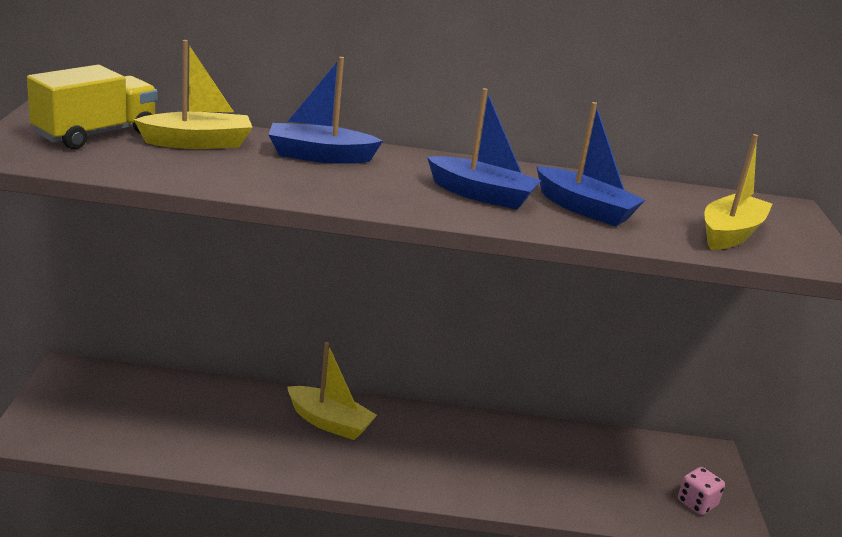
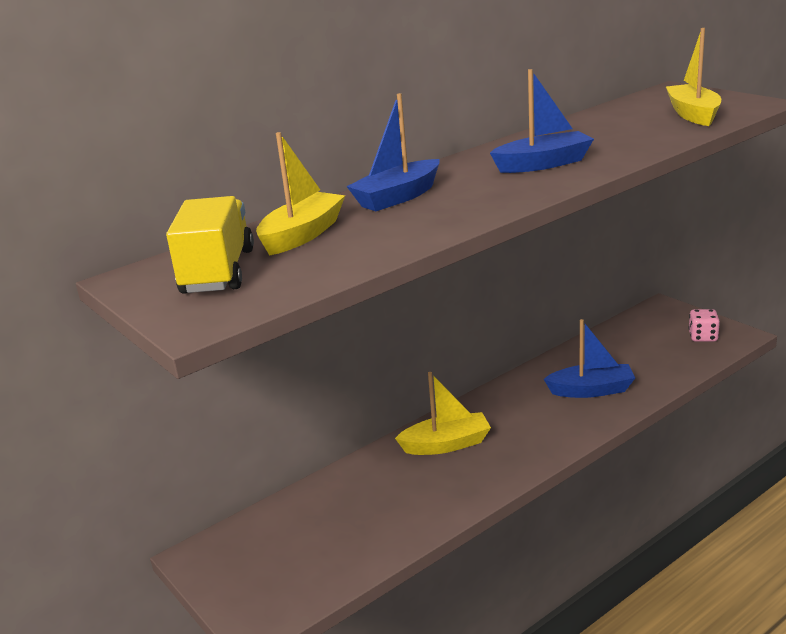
camera: 35 degrees left, 0 degrees up
(585, 209) = (606, 141): blue boat -> blue boat (591, 390)

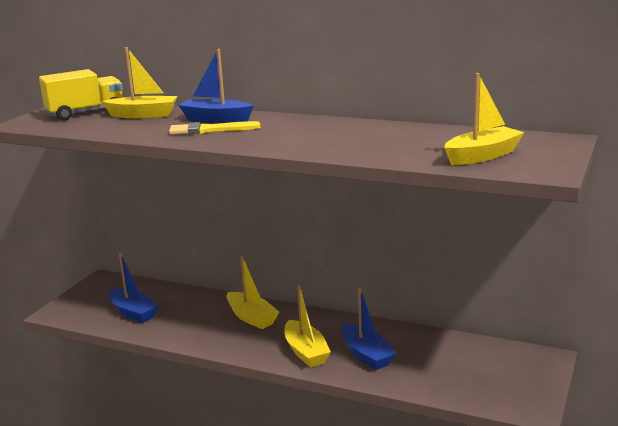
camera: 60 degrees right, 5 degrees down
(444, 203) = (209, 130): none -> yellow brush
(543, 164) = (306, 137): blue boat -> blue boat (133, 312)
(557, 424) = (306, 352): none -> yellow boat
(703, 337) = (508, 390): pink dice -> none

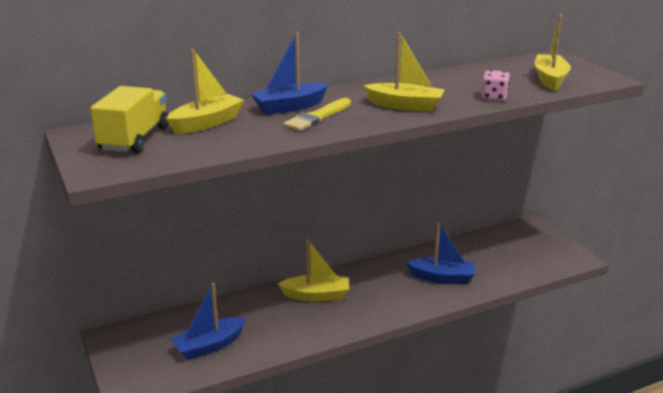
camera: 50 degrees left, 5 degrees up
(133, 312) = (209, 346): blue boat -> blue boat turned 150 degrees clockwise
(306, 352) = (404, 297): yellow boat -> yellow boat (405, 106)
(376, 154) = (494, 97): none -> pink dice

